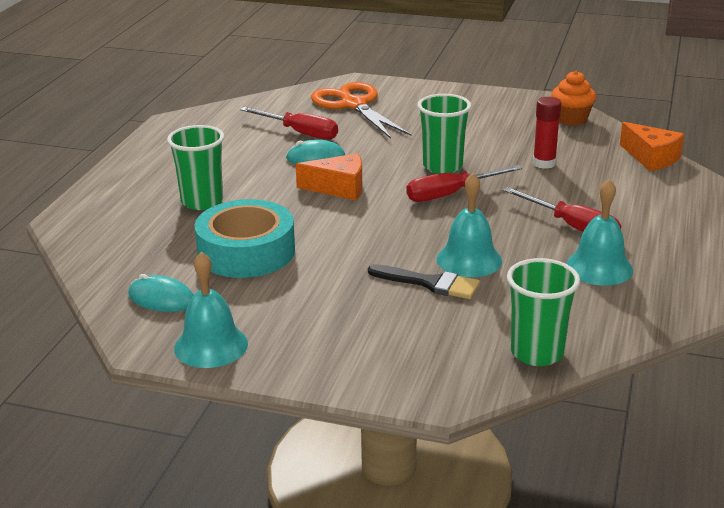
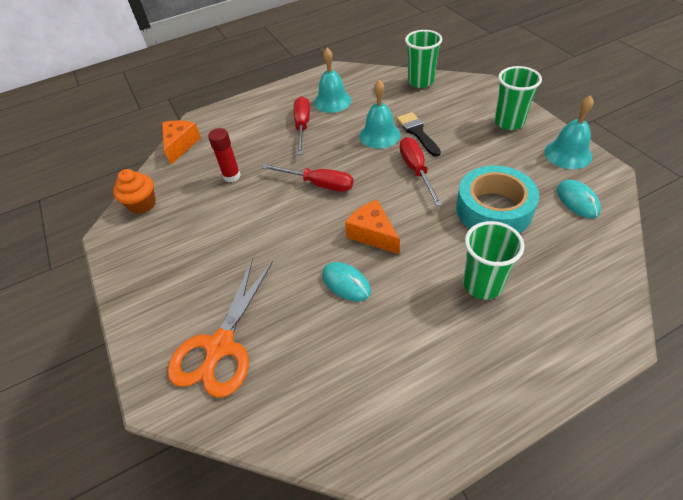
camera: 130 degrees left, 20 degrees up
(300, 133) = (315, 332): red screwdriver -> red screwdriver (416, 170)
(442, 166) = (284, 212): green cup -> green cup (509, 122)

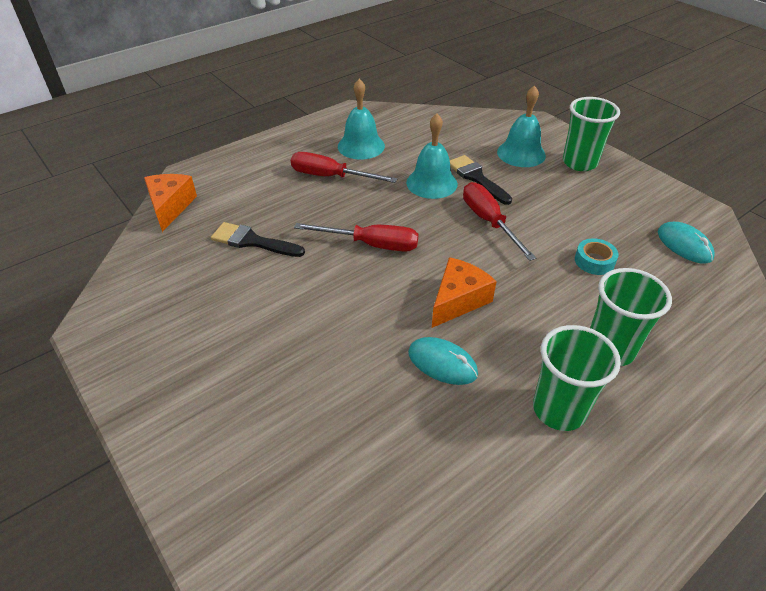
camera: 15 degrees left, 5 degrees down
(142, 204) = (133, 285): orange cupcake -> none
(220, 346) = (294, 463): orange scissors -> none
(232, 176) = (252, 241): red glue stick -> black brush
(302, 126) = (330, 177): red screwdriver -> red screwdriver turned 60 degrees counterclockwise
(372, 234) = (458, 300): orange cheese -> orange cheese turned 90 degrees clockwise
(421, 81) = (463, 121): green cup -> green cup (559, 410)
(493, 209) = (594, 261): turquoise tape -> turquoise tape, size x0.43
(568, 154) = (656, 194): turquoise bell -> turquoise bell (521, 153)

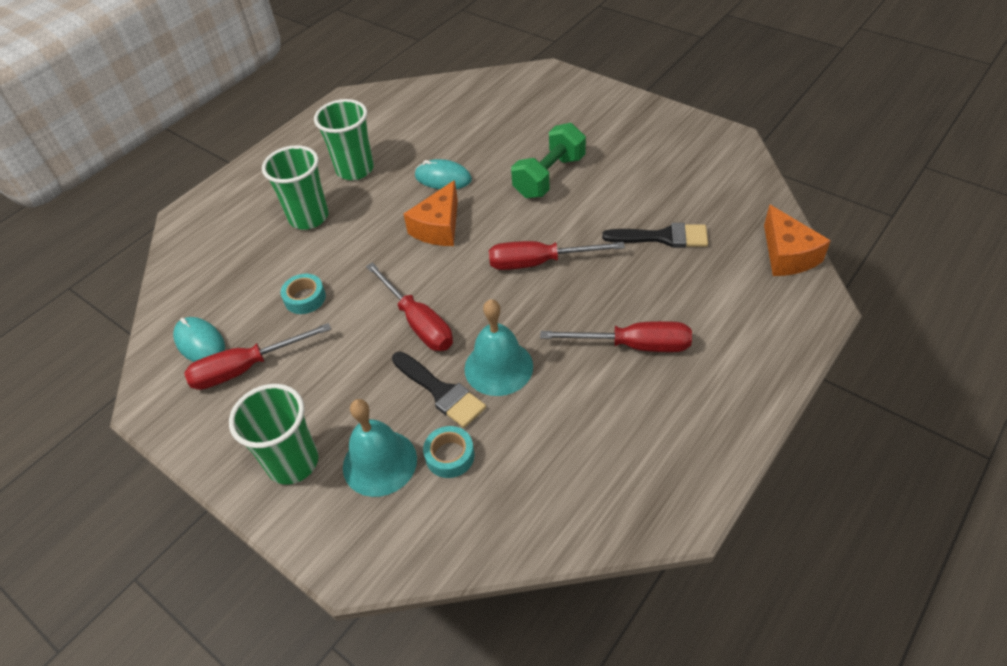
camera: 170 degrees right, 5 degrees up
(318, 331) = (549, 177): none -> green dumbbell
(361, 146) = (623, 417): turquoise bell -> none
(475, 149) = (450, 456): none -> turquoise tape
(633, 219) = (246, 368): none -> red screwdriver

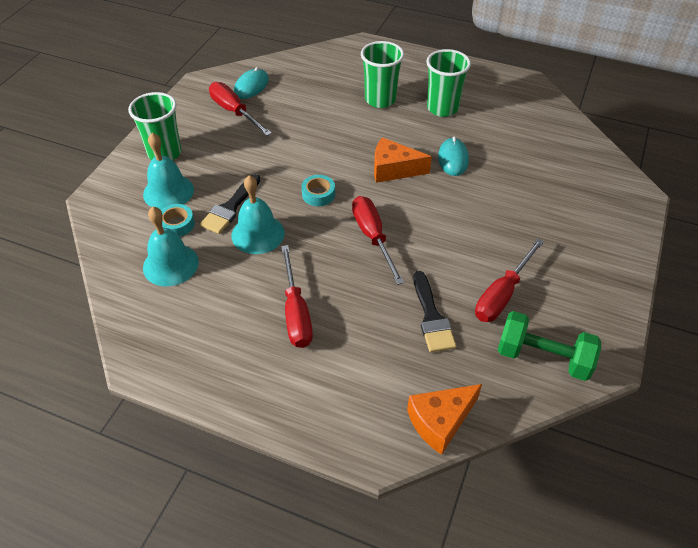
camera: 70 degrees right, 0 degrees up
(305, 298) = (300, 120): turquoise tape -> turquoise tape (318, 194)
(418, 322) = (291, 181): red screwdriver -> red screwdriver (502, 294)
(523, 468) = (170, 264): none -> turquoise bell
(549, 177) = (483, 225): green dumbbell -> green dumbbell (543, 357)

